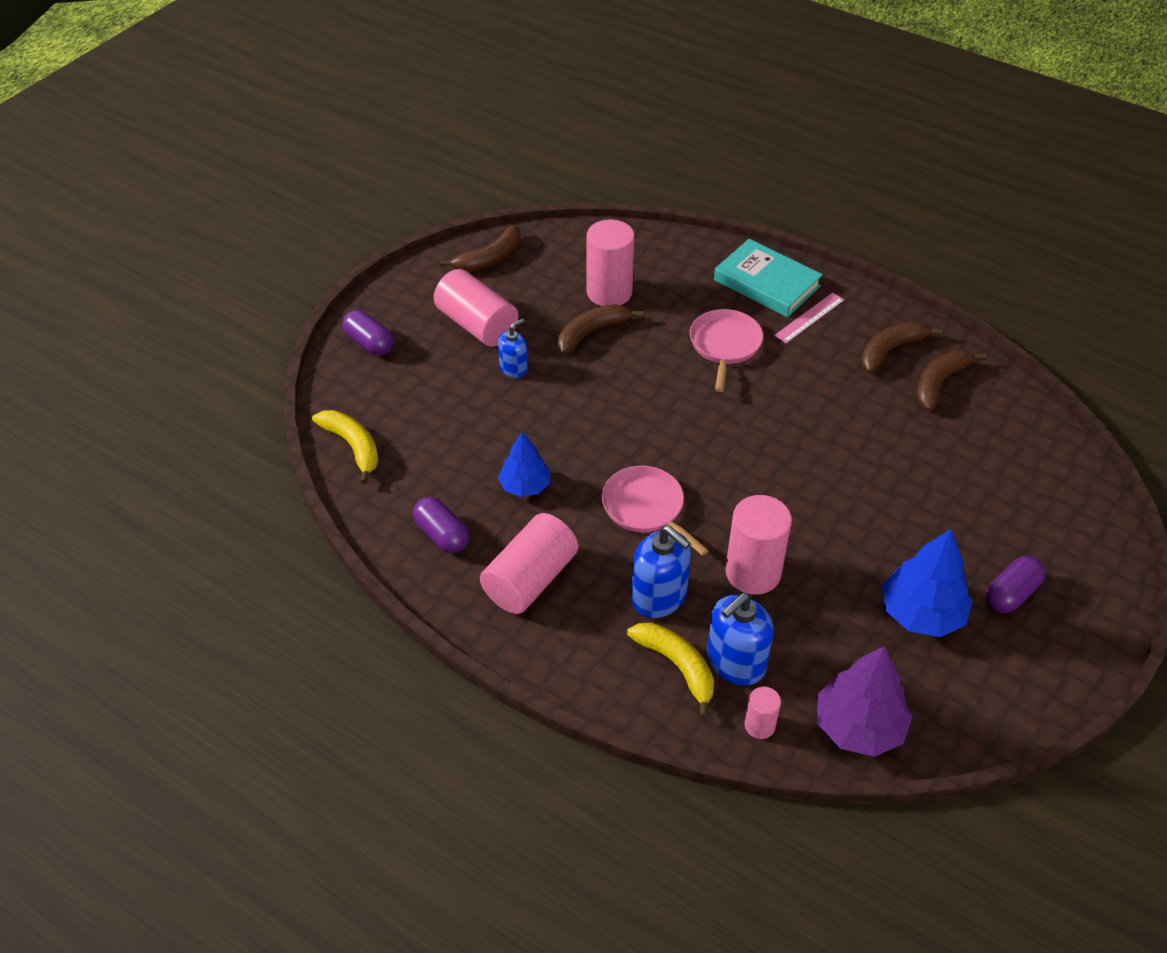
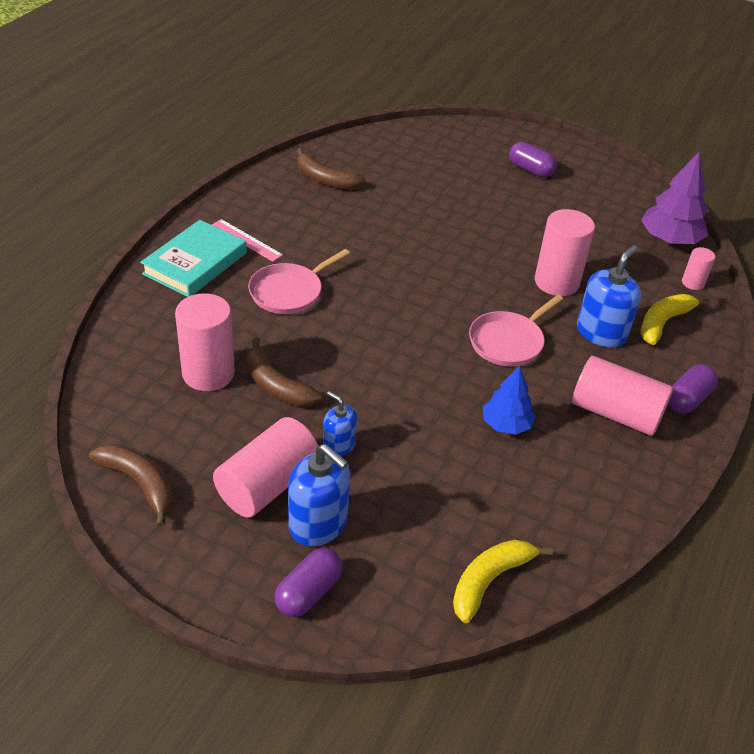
camera: 100 degrees left, 5 degrees down
(442, 535) = (588, 483): purple capsule -> purple capsule (687, 399)
(725, 345) = (289, 292): pink pan -> pink pan turned 45 degrees counterclockwise
(735, 662) = (645, 293): blue soap dispenser -> blue soap dispenser (318, 524)
(890, 350) = (287, 199): brown banana -> none
(921, 613) = (562, 207): blue tree -> none

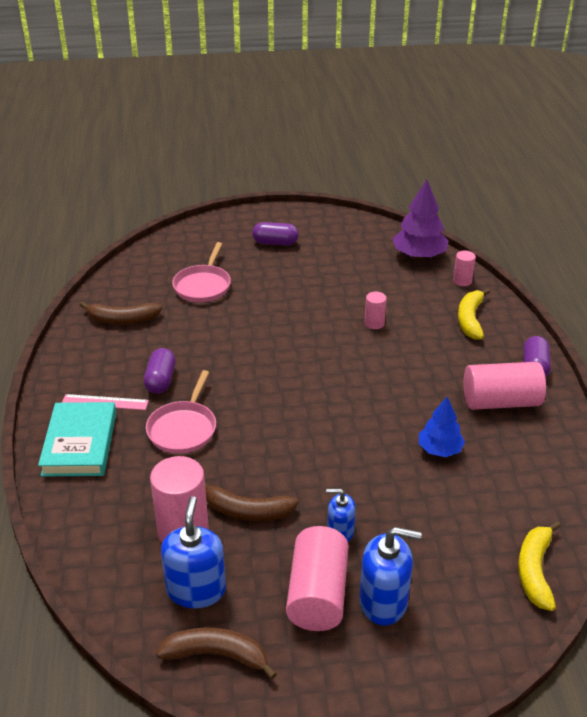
camera: 30 degrees left, 5 degrees down
(308, 592) = (426, 658): purple capsule -> purple capsule (161, 380)
(508, 342) = (383, 386): pink pan -> pink pan (203, 286)
(556, 282) = (374, 323): pink cylinder -> pink cylinder, size x0.51
(601, 333) = (438, 347): blue soap dispenser -> blue soap dispenser (196, 590)

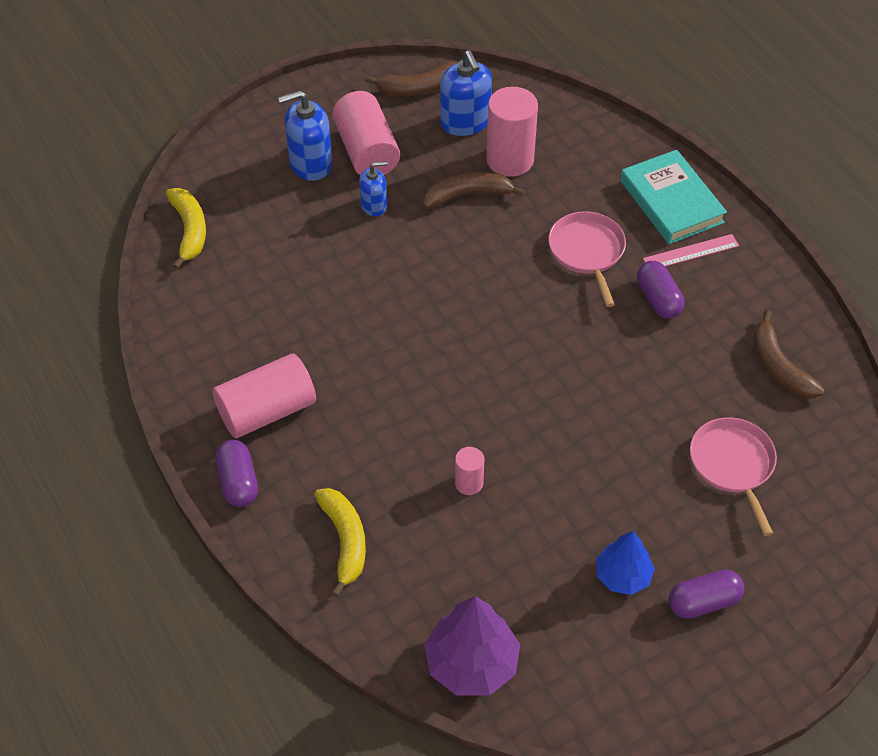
camera: 155 degrees right, 15 degrees up
(122, 320) = (779, 366): brown banana -> brown banana turned 90 degrees counterclockwise
(440, 449) = (315, 322): blue tree -> blue tree (622, 576)
(462, 281) = (383, 624): pink cylinder -> none

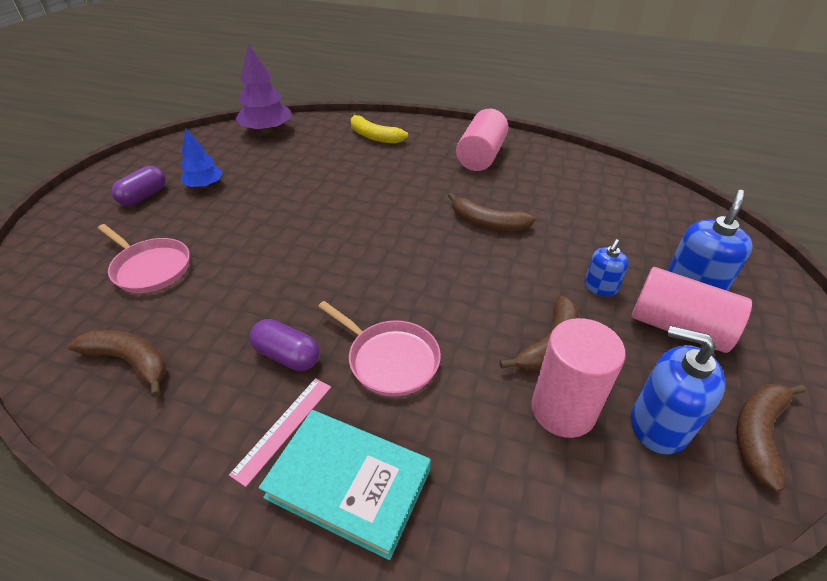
camera: 140 degrees right, 10 degrees down
(189, 230) = (668, 202): yellow banana -> none
(238, 482) = (452, 131): purple capsule -> none
(379, 317) = (487, 223): none -> brown banana
(469, 483) = (333, 180): pink cylinder -> none

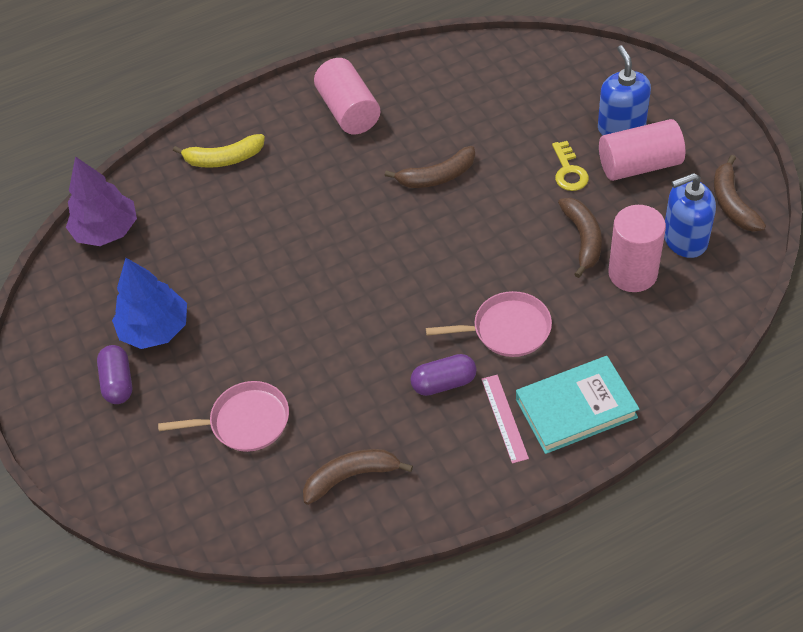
camera: 40 degrees left, 10 degrees up
(204, 185) = (155, 329): blue tree -> blue tree, size x1.55
(600, 287) = (569, 171): blue soap dispenser -> yellow key

